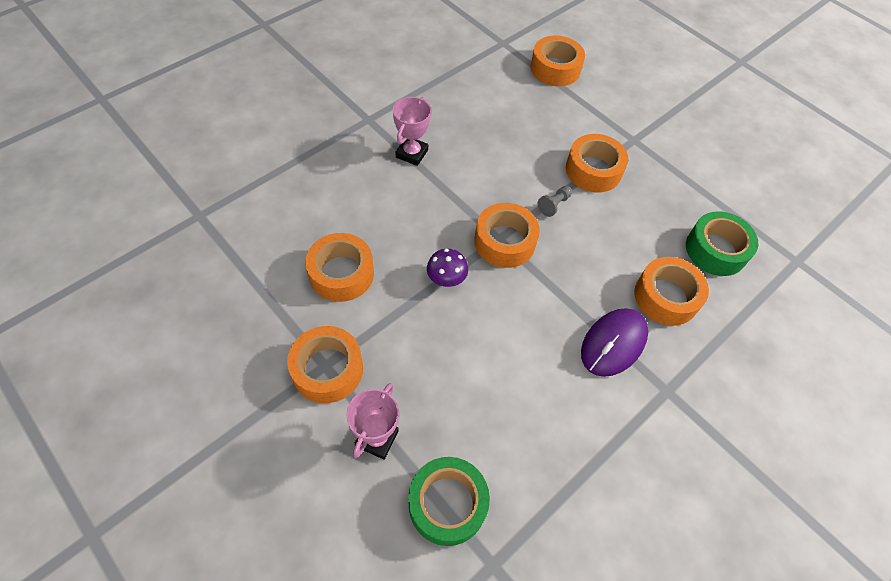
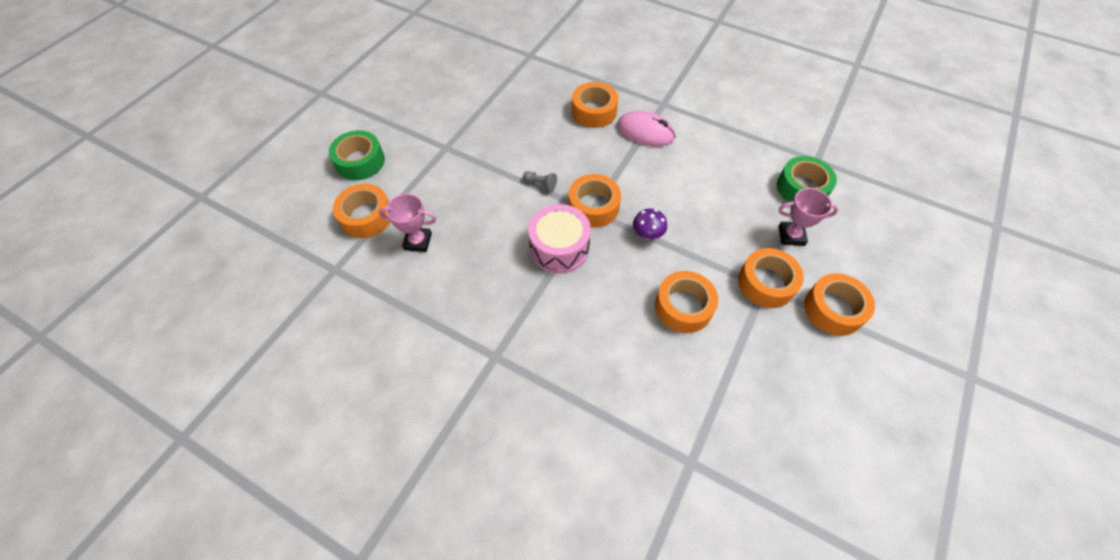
camera: 105 degrees left, 0 degrees up
(412, 153) = (527, 300): pink trophy -> pink trophy (418, 241)
(461, 195) = (559, 247): none -> pink drum
(593, 170) = (492, 167): orange tape -> orange tape (833, 309)
(613, 343) = (645, 132): purple mouse -> pink mouse
(716, 250) = (540, 92): green tape -> green tape (360, 161)

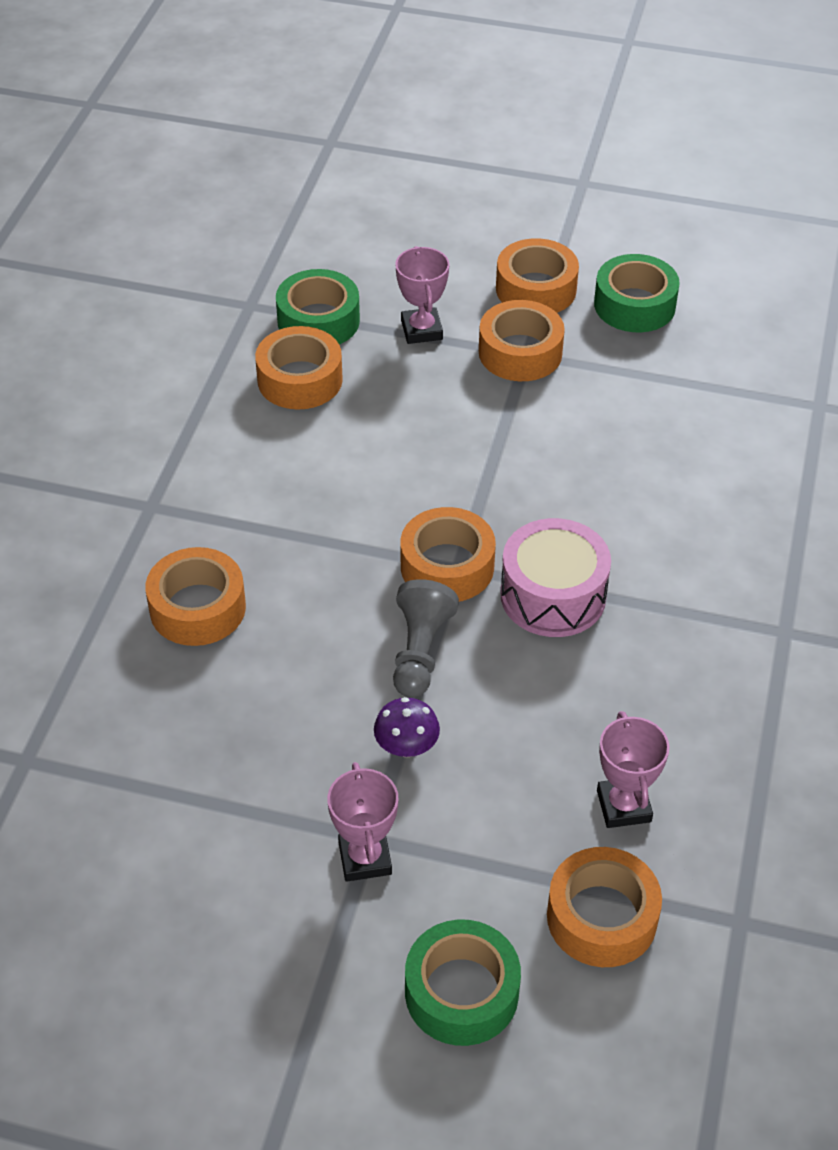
camera: 105 degrees left, 10 degrees down
(437, 144) = (365, 858): none -> pink trophy
(540, 184) = (420, 652): grey pawn -> grey pawn, size x1.75
(645, 132) = (237, 522): pink mouse -> none
(647, 234) = (480, 489): purple mushroom -> purple mushroom (406, 746)
(683, 307) = (599, 433): orange tape -> orange tape (300, 379)
(815, 368) = (634, 305): none -> green tape

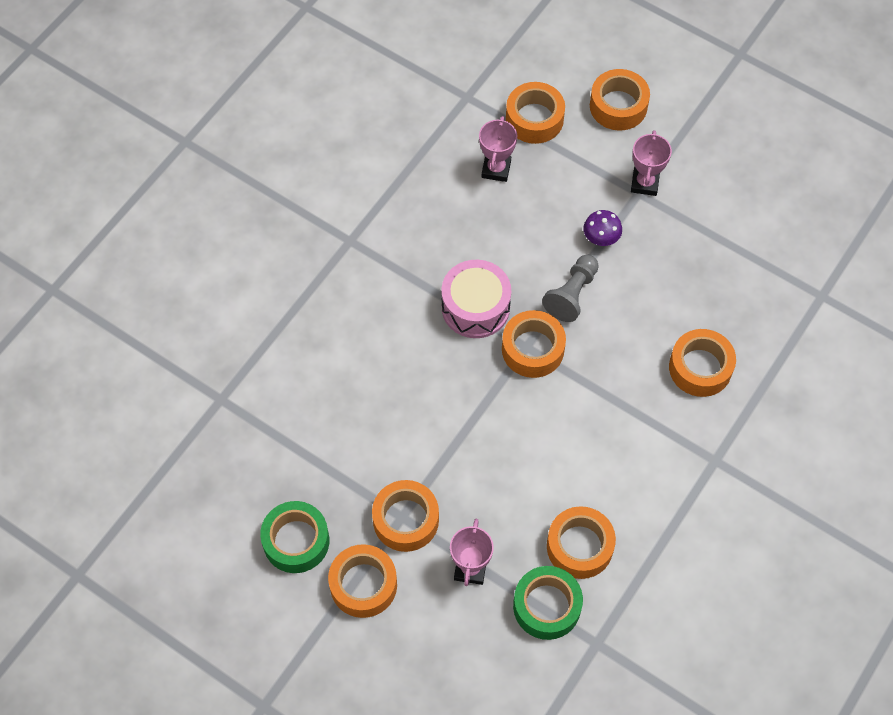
camera: 160 degrees left, 15 degrees up
(461, 992) = (618, 106): green tape -> orange tape

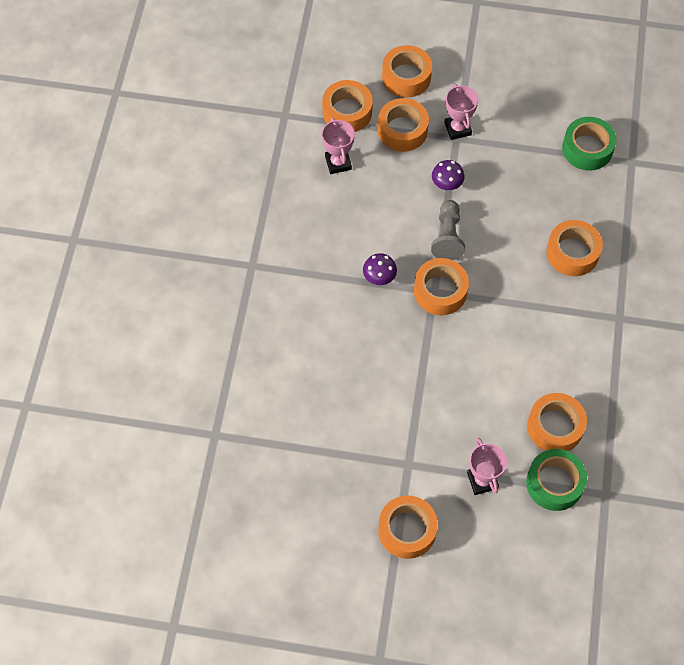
camera: 25 degrees left, 0 degrees up
(296, 541) = (336, 520): green tape -> green tape (587, 149)
(406, 520) = (413, 465): orange tape -> orange tape (402, 130)
(475, 307) = (379, 277): pink drum -> purple mushroom

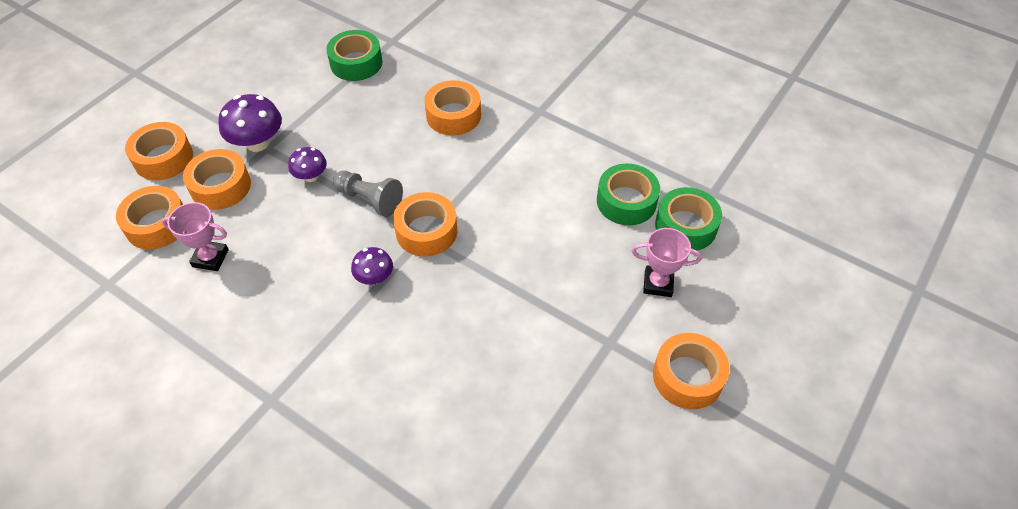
camera: 65 degrees left, 10 degrees down
(457, 129) = (257, 143): pink trophy -> purple mushroom
(555, 427) = (626, 201): orange tape -> green tape

